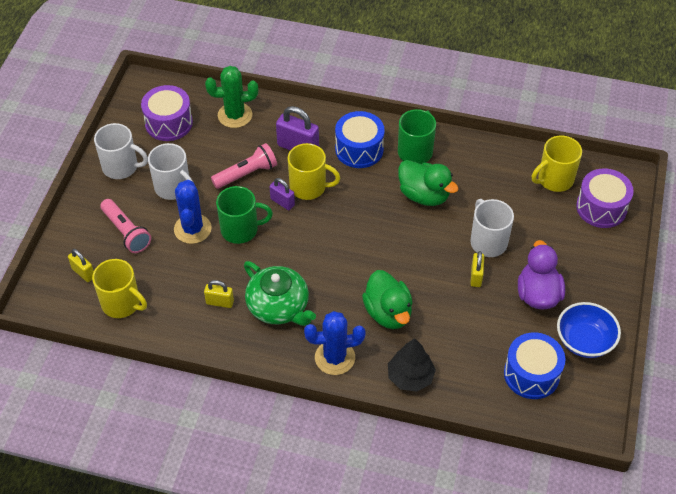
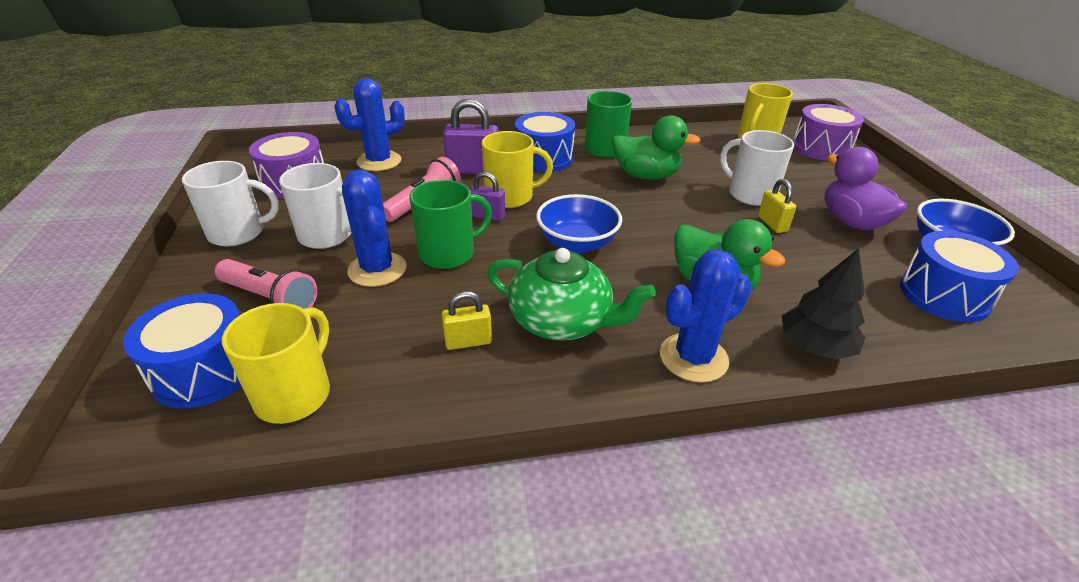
camera: 25 degrees left, 15 degrees down
(83, 273) = (205, 370): yellow padlock -> blue drum
(122, 303) = (295, 394): yellow mug -> yellow mug turned 75 degrees counterclockwise
(235, 115) = (379, 161): green cactus -> blue cactus
(327, 248) = (577, 243): none -> blue bowl

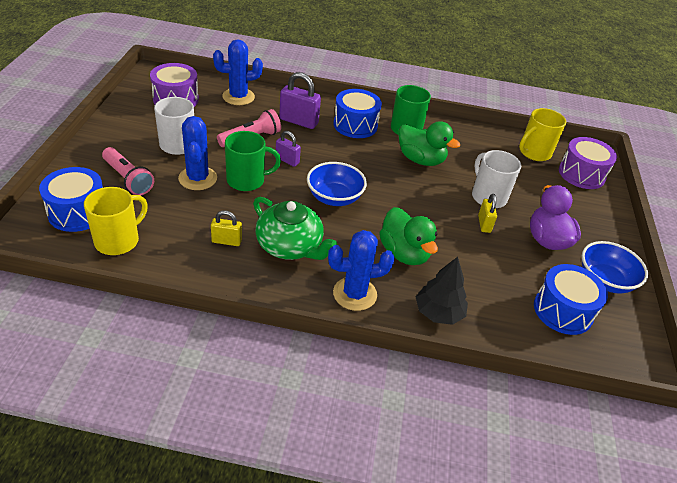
camera: 15 degrees right, 5 degrees up
(238, 233) = (127, 128): white mug -> none
(511, 197) = (312, 150): yellow mug -> none

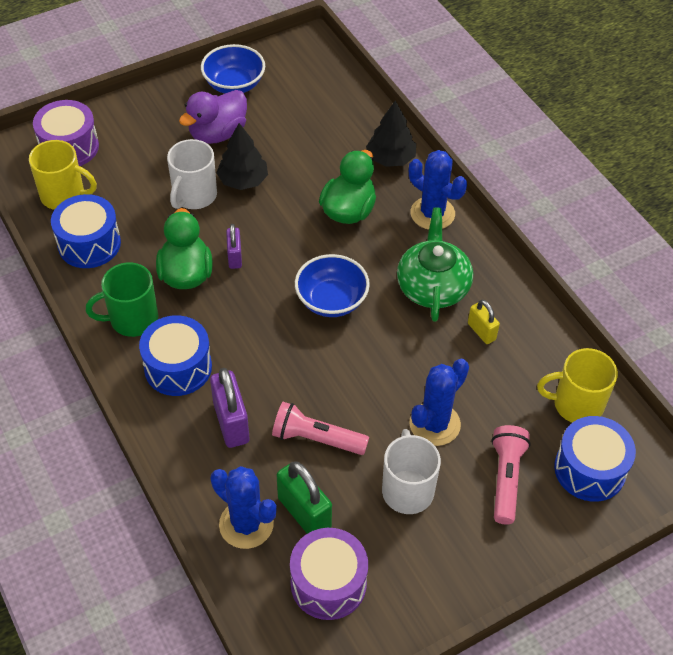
camera: 125 degrees left, 10 degrees up
(218, 112) = (304, 513): none -> green padlock
(247, 180) = (389, 383): green mug -> none
(287, 160) = (317, 377): purple padlock -> purple padlock (234, 257)
(484, 224) = (243, 180): yellow padlock -> black tree
(563, 311) = (302, 95): blue drum -> blue drum (89, 244)

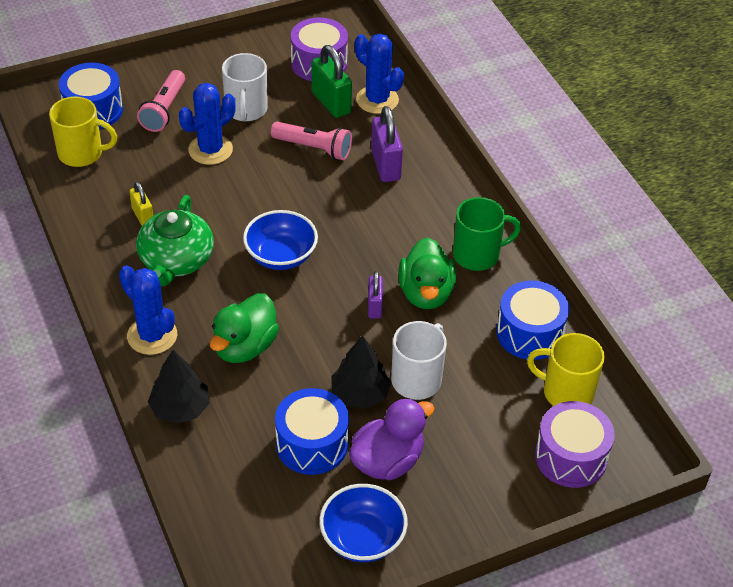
camera: 175 degrees left, 5 degrees down
(178, 367) = (432, 210): blue drum -> blue drum (312, 444)

